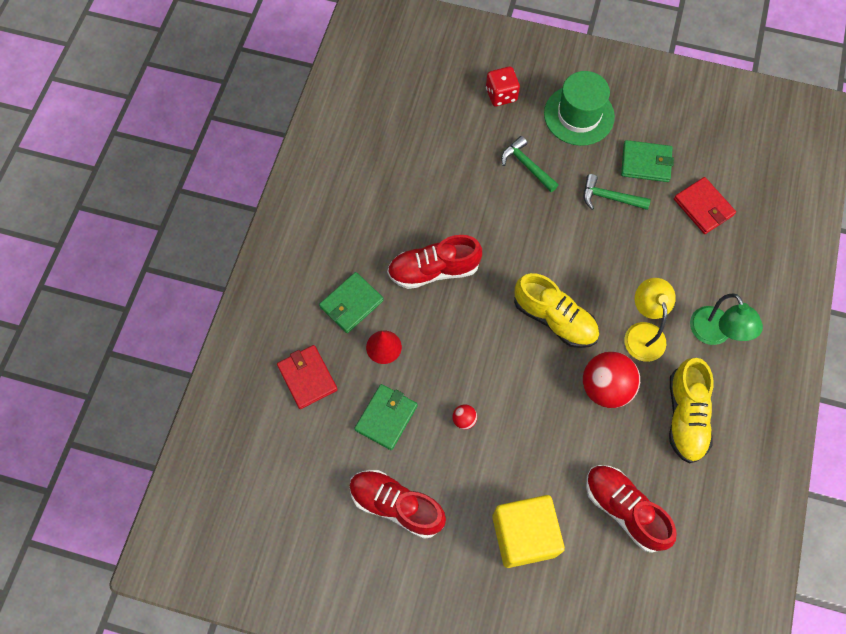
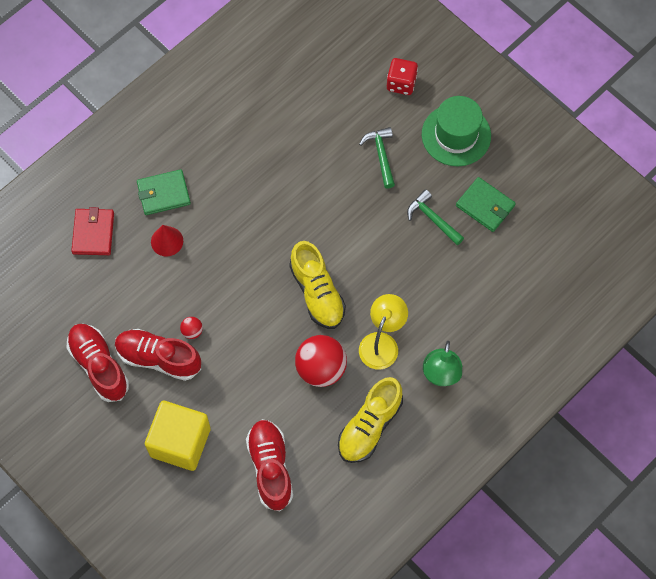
camera: 30 degrees right, 0 degrees up
(386, 417) = (133, 296): green wallet -> none
(433, 270) = (246, 201): red shoe -> red shoe (158, 358)
(703, 207) = (508, 269): red wallet -> none

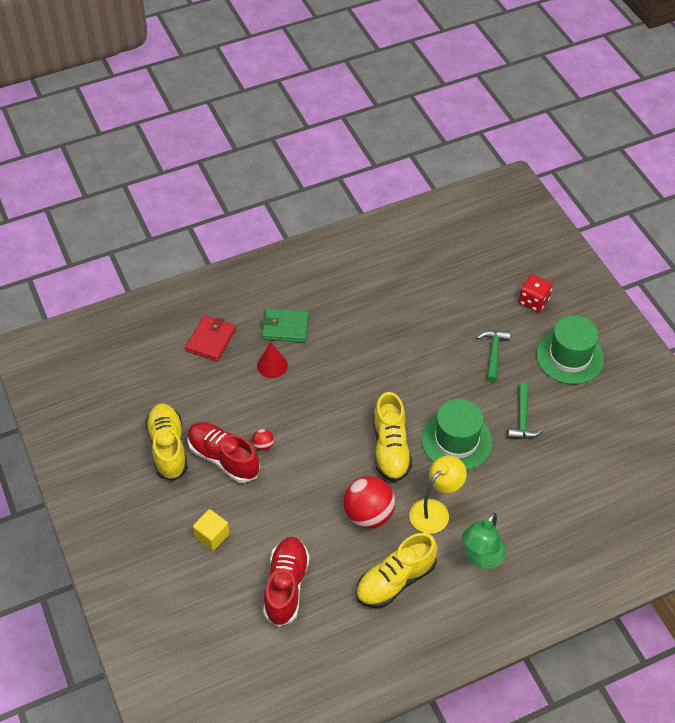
camera: 20 degrees right, 15 degrees down
(99, 366) = (168, 448): red shoe -> yellow shoe
(180, 442) = (212, 536): yellow cube -> yellow cube, size x0.53
(377, 263) = (456, 441): none -> green hat
(432, 218) = (522, 419): green hammer -> green hammer turned 150 degrees counterclockwise
(485, 206) = (577, 423): green wallet -> none

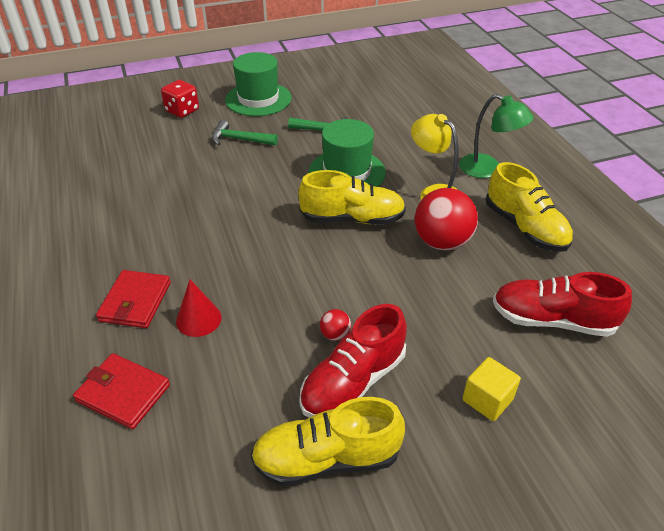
camera: 85 degrees left, 10 degrees down
(285, 327) = (135, 301): green wallet -> red wallet

